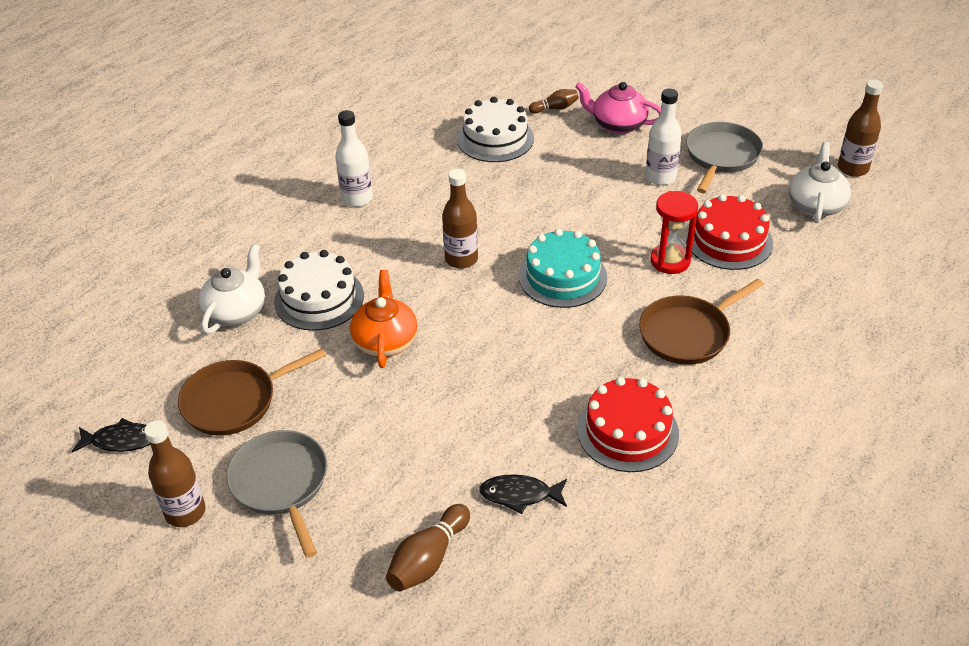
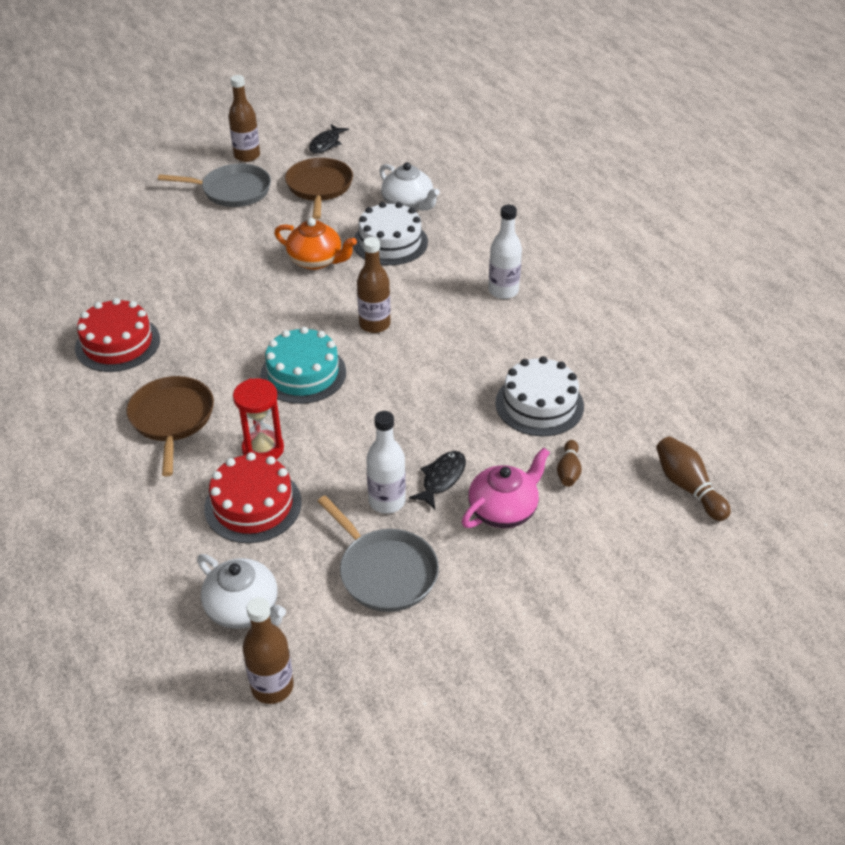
camera: 115 degrees right, 0 degrees up
(428, 559) = (119, 228): brown bowling pin -> brown bowling pin (687, 487)
(519, 495) = (123, 276): black fish -> black fish (442, 479)

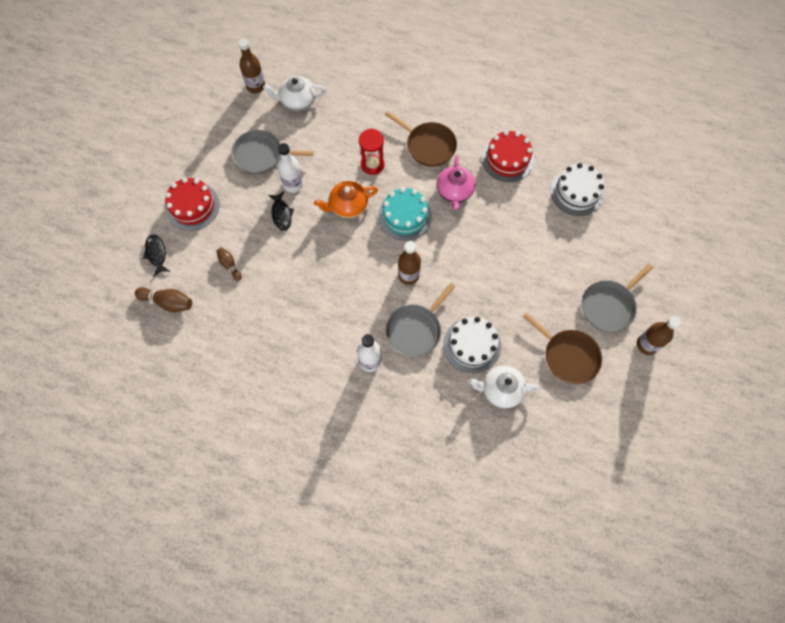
camera: 135 degrees right, 25 degrees up
(253, 505) = (344, 139): red cake -> red cake (192, 206)
(316, 260) = (491, 293): orange teapot -> orange teapot (348, 206)
(326, 144) = (621, 404): black fish -> black fish (156, 254)
(428, 283) = (415, 330): none -> grey pan
(503, 510) = (240, 221): pink teapot -> pink teapot (454, 191)
(539, 404) = (277, 294): white cake -> white cake (577, 192)

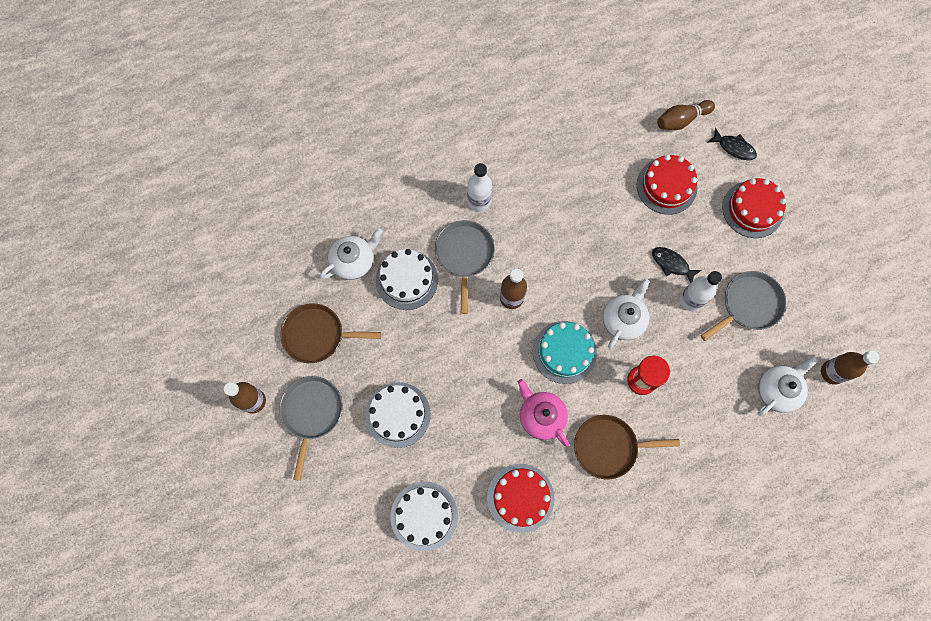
camera: 140 degrees right, 5 degrees up
(230, 265) = (666, 186): brown bowling pin -> red cake
(348, 206) = (623, 319): orange teapot -> white teapot
(549, 261) = (398, 414): none -> white cake

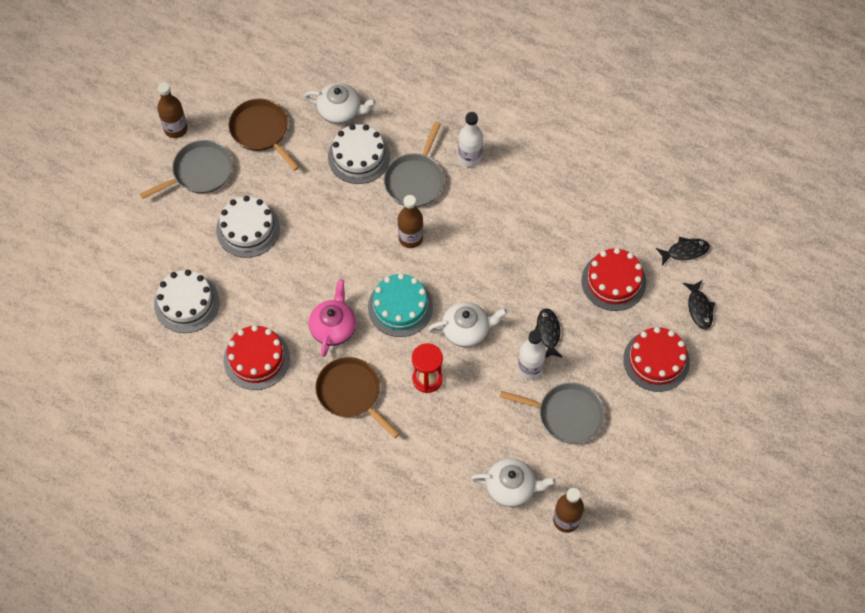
camera: 50 degrees right, 10 degrees down
(464, 255) = (415, 180): grey pan -> grey pan turned 150 degrees clockwise
(681, 120) = (685, 251): brown bowling pin -> black fish

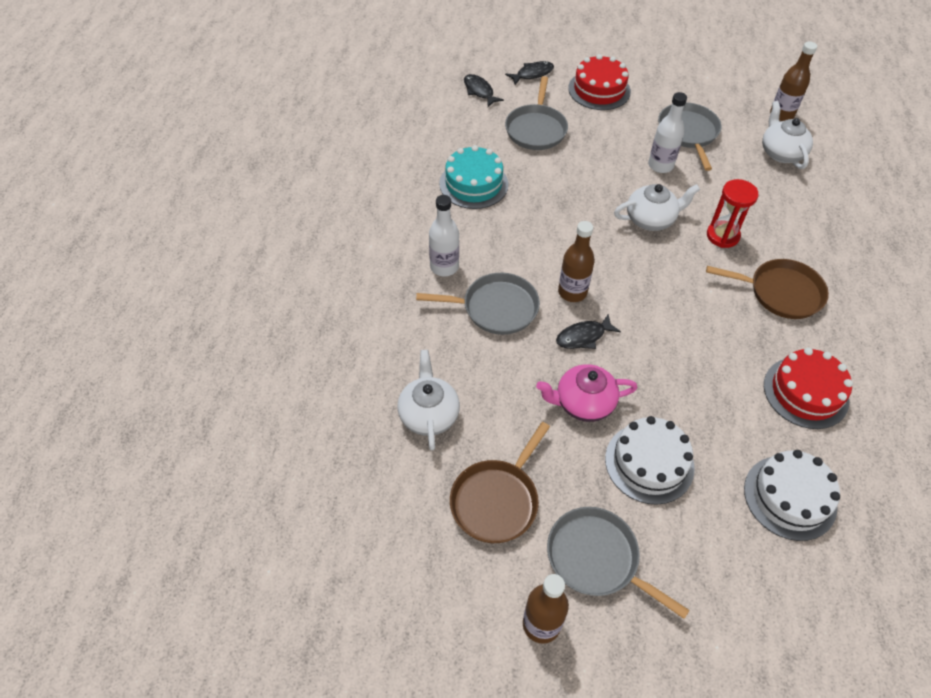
camera: 110 degrees left, 10 degrees down
(333, 327) = (720, 330): pink teapot -> pink teapot (583, 403)
(351, 393) = (781, 292): brown pan -> brown pan turned 105 degrees counterclockwise
(359, 157) = (488, 373): white cake -> none
(400, 307) = (659, 278): turquoise cake -> turquoise cake (473, 184)
(466, 330) = (651, 219): white teapot -> white teapot turned 105 degrees clockwise
(548, 333) = (616, 161): black fish -> black fish (583, 337)
(613, 281) = (536, 129): red cake -> grey pan

